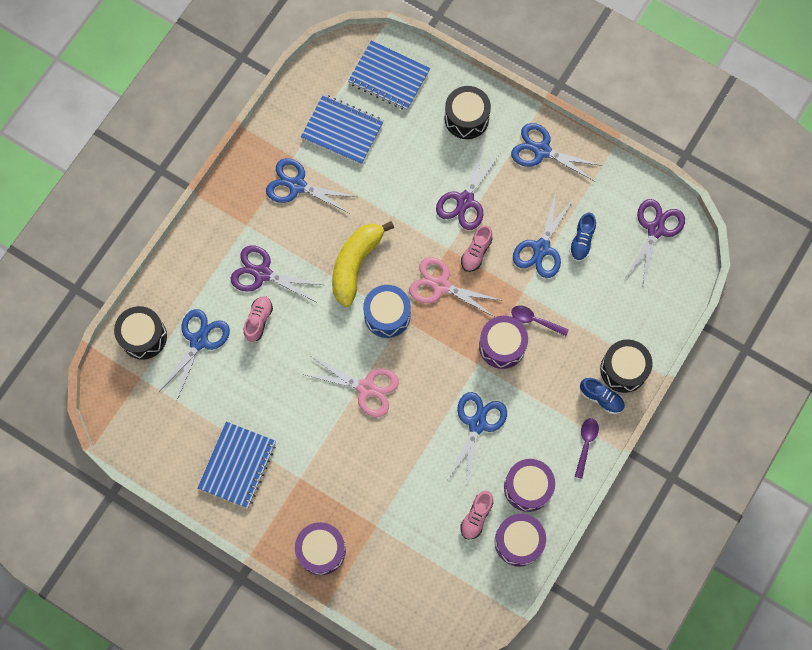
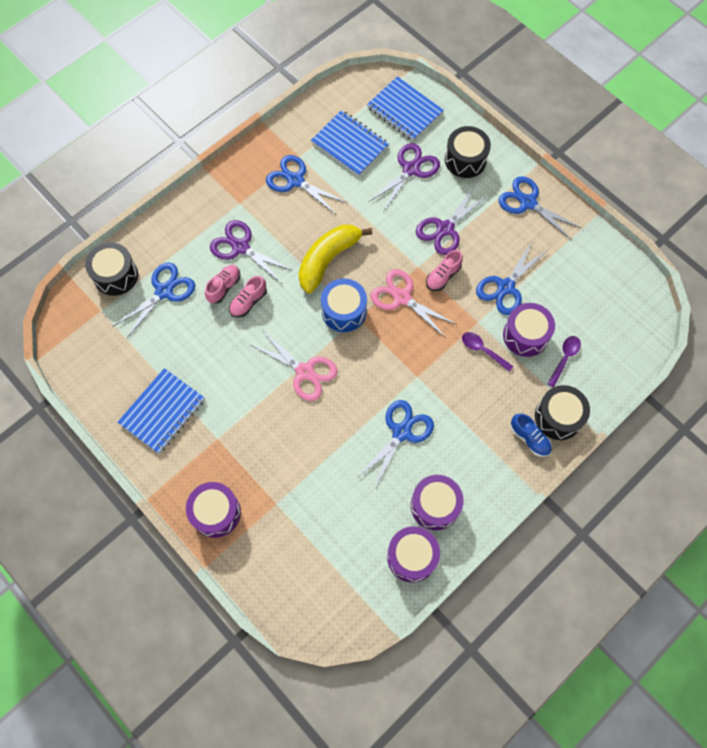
camera: 15 degrees right, 5 degrees down
(476, 517) = (376, 521): pink shoe -> pink shoe (248, 302)
(502, 346) = (445, 365): purple drum -> purple drum (525, 335)
(581, 241) = (546, 290): blue shoe -> none
(586, 444) = (503, 478): purple spoon -> purple spoon (564, 358)
(655, 229) = (620, 296): purple scissors -> purple scissors (411, 169)

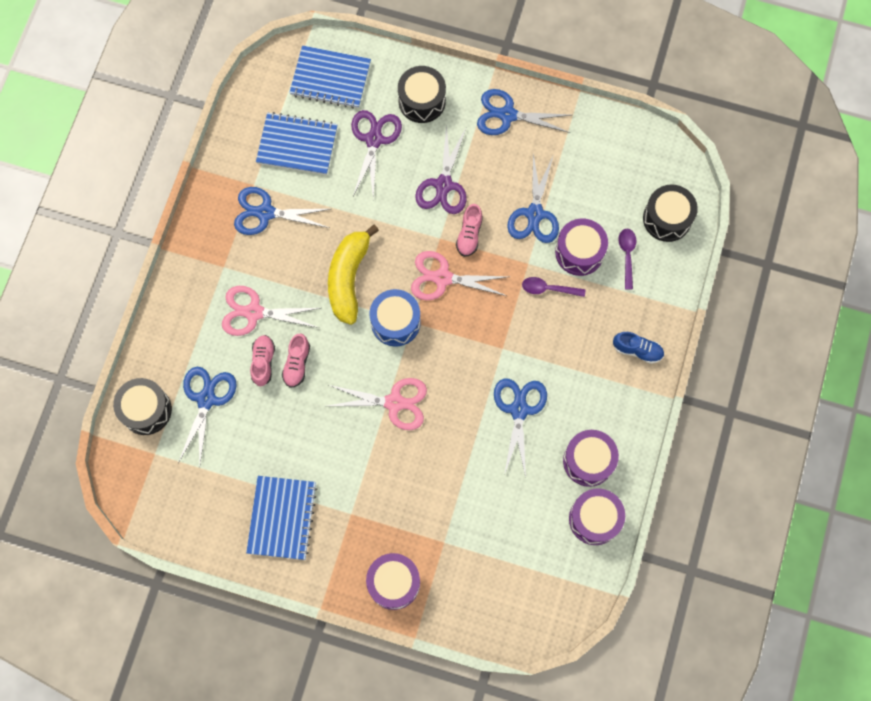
camera: 30 degrees left, 5 degrees up
(240, 247) = (254, 312): purple scissors -> pink scissors
(558, 417) = (652, 315): black drum -> black drum (667, 219)

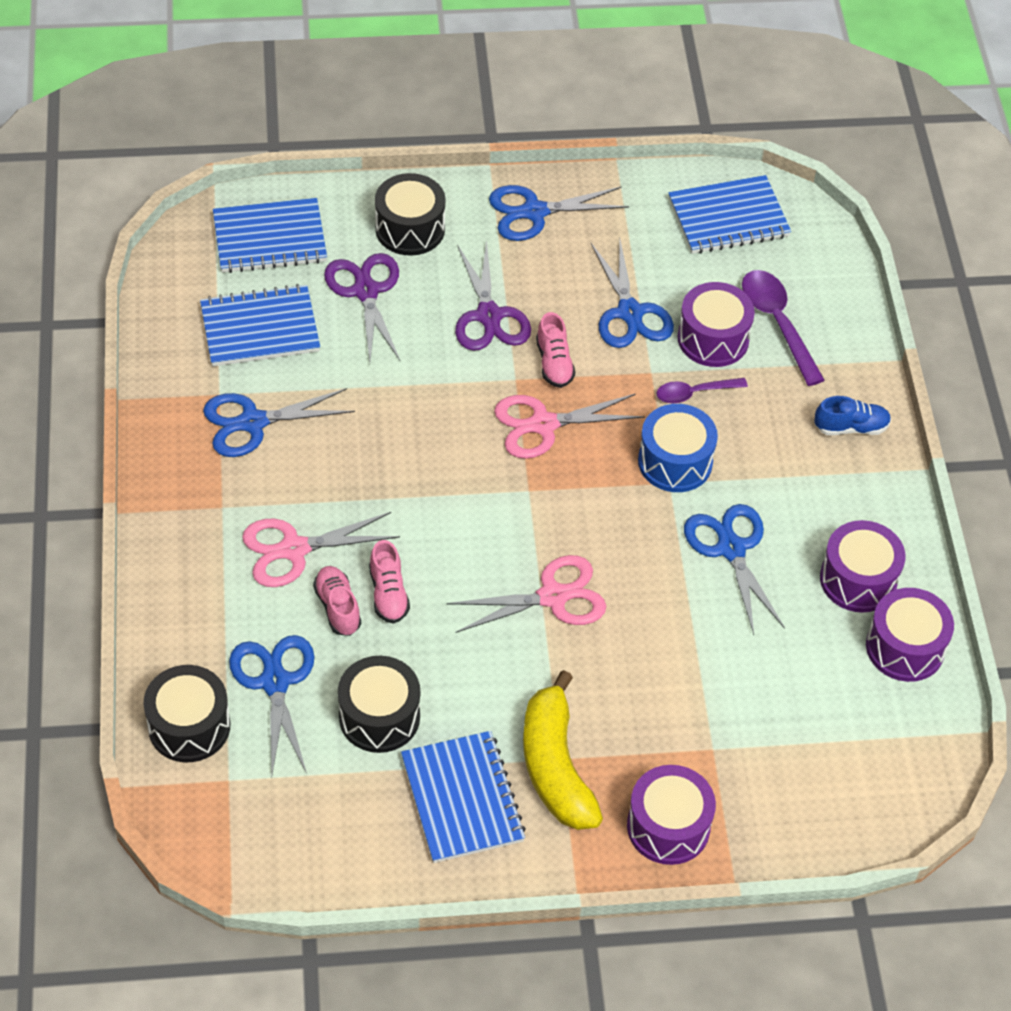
camera: 25 degrees left, 20 degrees down
(349, 278) = (411, 465): yellow banana -> yellow banana (556, 766)
(395, 322) = (504, 498): blue drum -> blue drum (675, 462)
(627, 255) = (777, 323): purple spoon -> purple spoon, size x1.61
(633, 162) = (728, 218): none -> blue notebook
(667, 219) = (806, 267): black drum -> black drum (379, 717)

